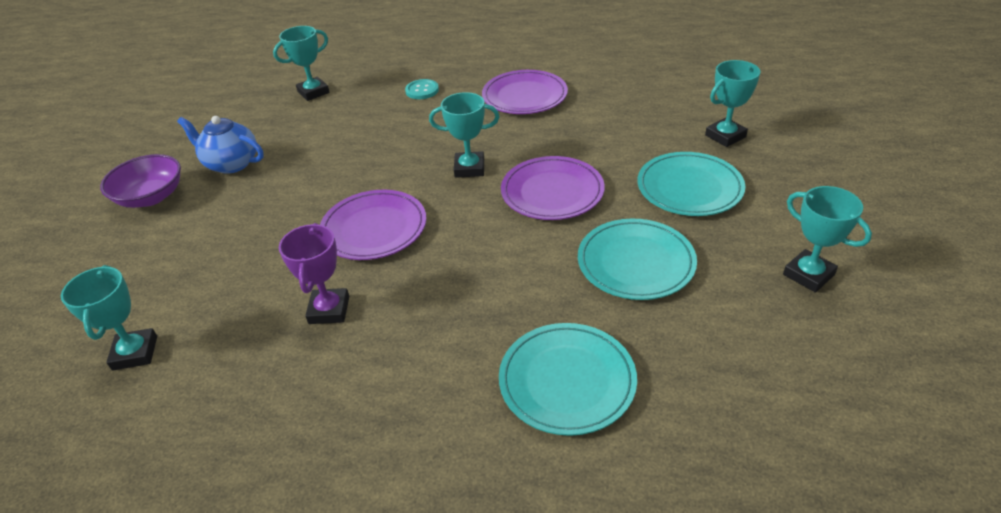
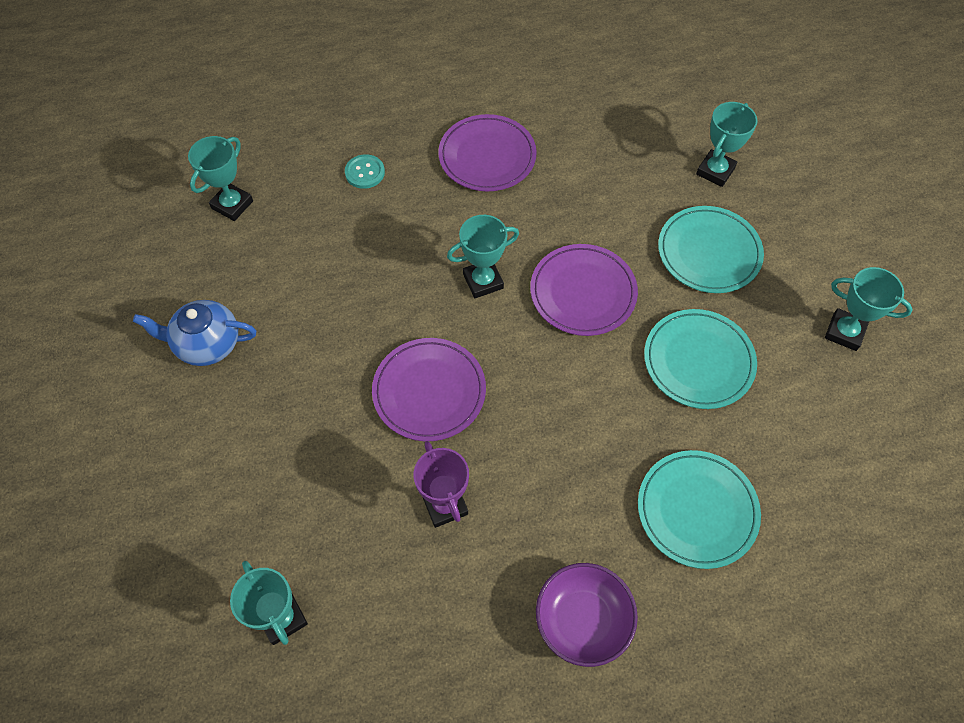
camera: 25 degrees left, 20 degrees up
(151, 197) = (144, 419): purple bowl -> purple bowl (583, 619)

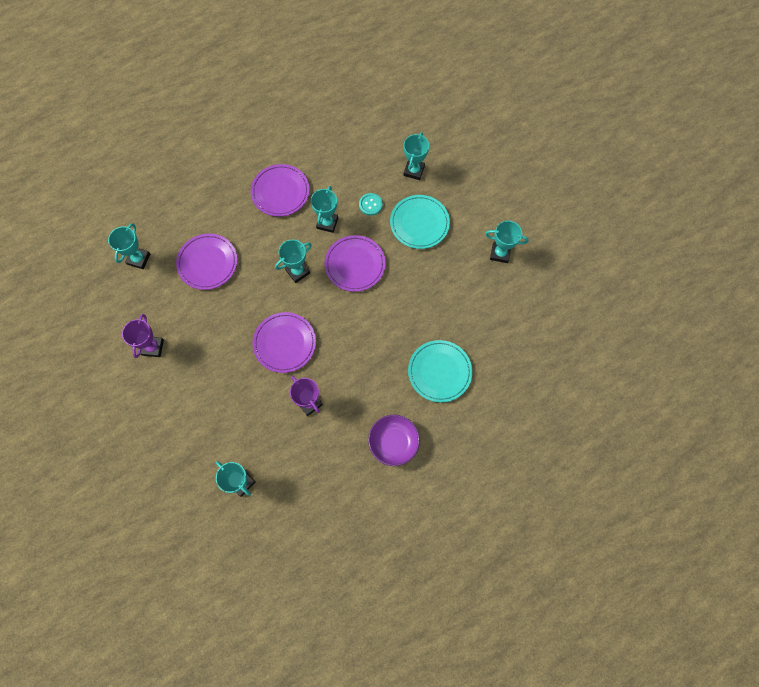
camera: 15 degrees left, 10 degrees up
(207, 344) = (153, 347): blue teapot -> purple trophy
(339, 235) = (207, 263): none -> purple plate
(365, 172) = (211, 219): turquoise button -> turquoise button (370, 204)
(552, 218) = (327, 223): none -> turquoise trophy
(698, 361) = (425, 289): turquoise plate -> none

